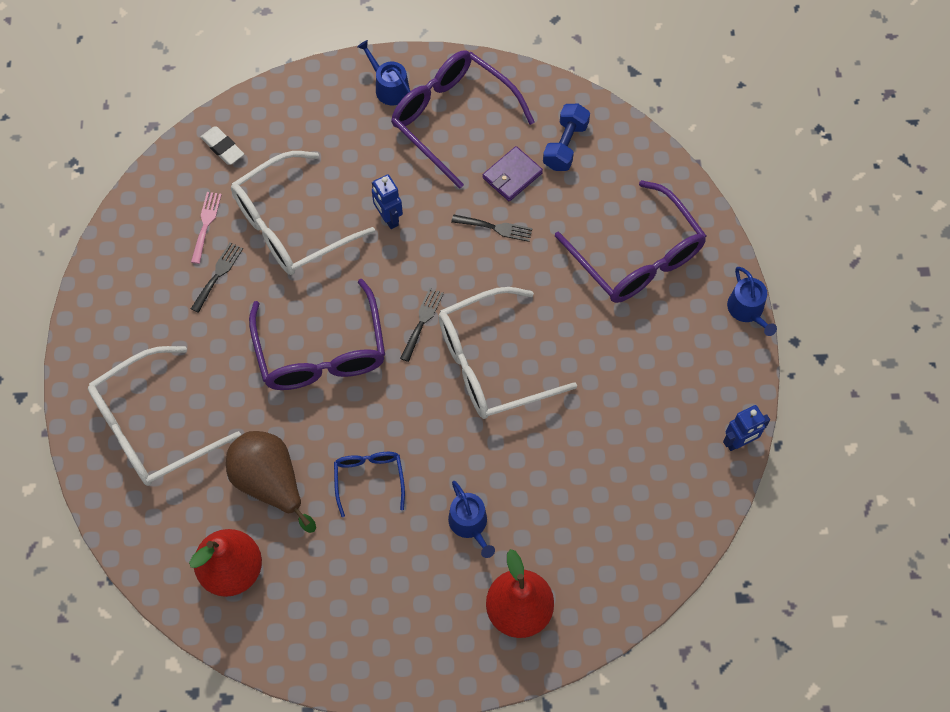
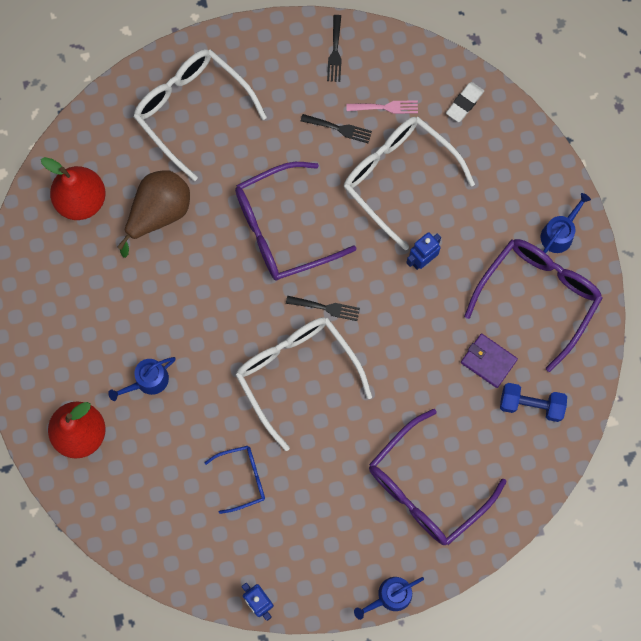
camera: 80 degrees right, 10 degrees up
(369, 479) = (174, 291): blue glasses -> blue glasses (242, 478)
(496, 228) = (431, 355): black fork -> black fork (335, 52)

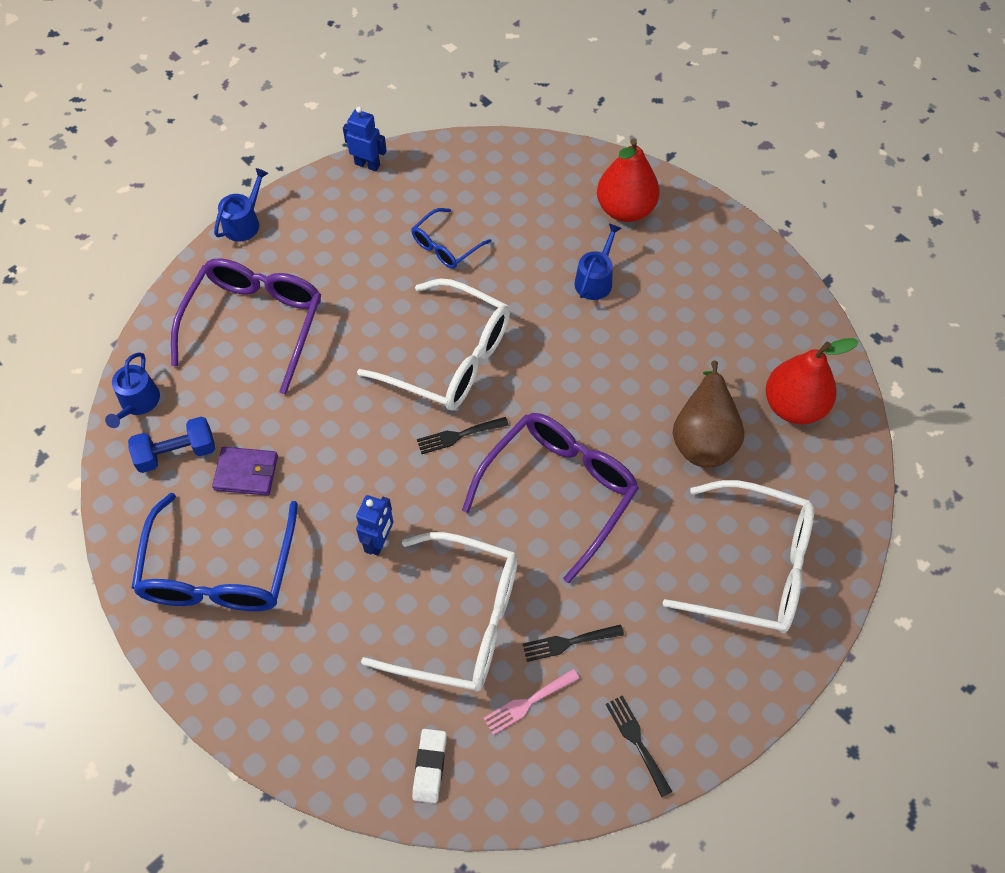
camera: 150 degrees right, 15 degrees down
(538, 296) = (219, 572): purple glasses -> blue glasses
(559, 233) = (225, 661): blue watering can -> blue watering can (138, 402)

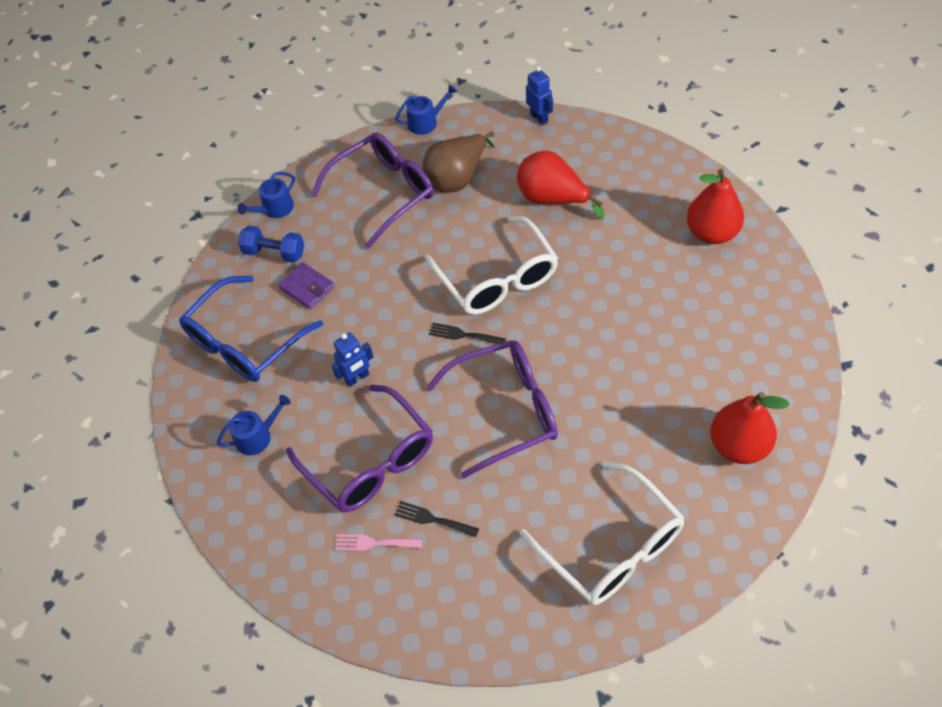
camera: 40 degrees right, 5 degrees down
(429, 766) = (279, 545): white eraser -> none
(445, 246) = (553, 199): blue glasses -> red pear
(461, 621) = (370, 462): white glasses -> purple glasses
(595, 280) = (648, 274): blue watering can -> blue watering can (257, 436)
(636, 741) = (429, 616): black fork -> none
(704, 436) = (646, 430): brown pear -> brown pear (457, 178)

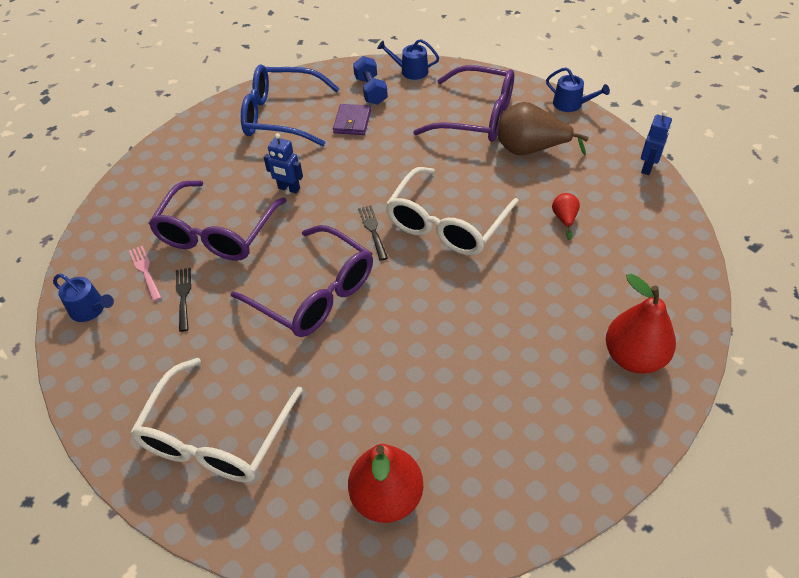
camera: 55 degrees right, 5 degrees down
(257, 436) = (205, 162): blue watering can -> blue watering can (90, 309)
(553, 199) = (564, 219): red pear -> red pear, size x0.48

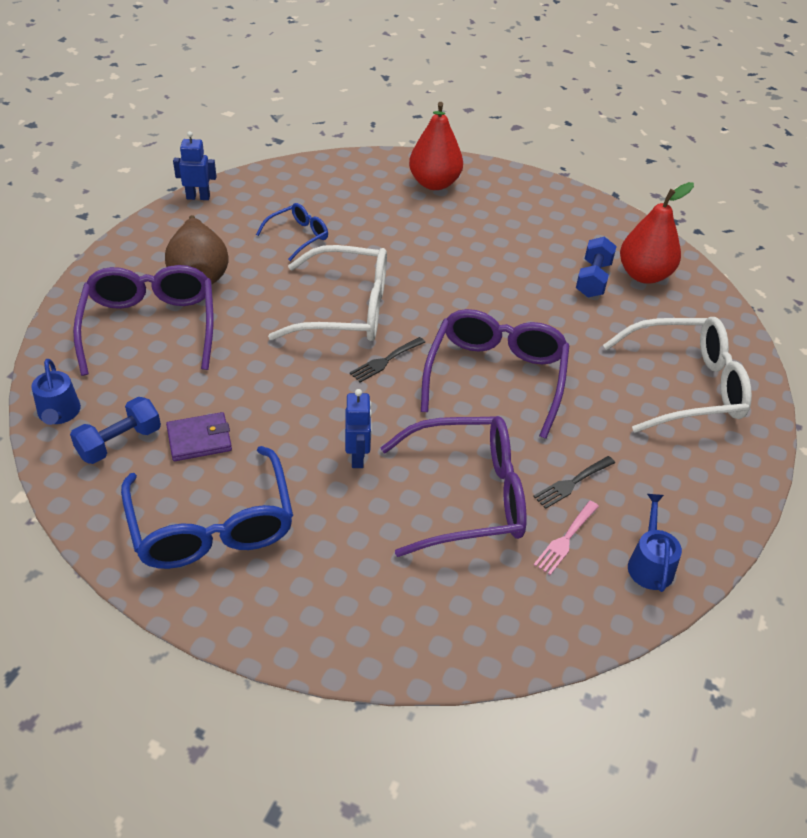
camera: 120 degrees left, 5 degrees down
(403, 437) = (593, 279): none -> blue dumbbell
(564, 219) = (298, 236): red pear -> blue glasses
(571, 104) = (102, 258): blue watering can -> none

